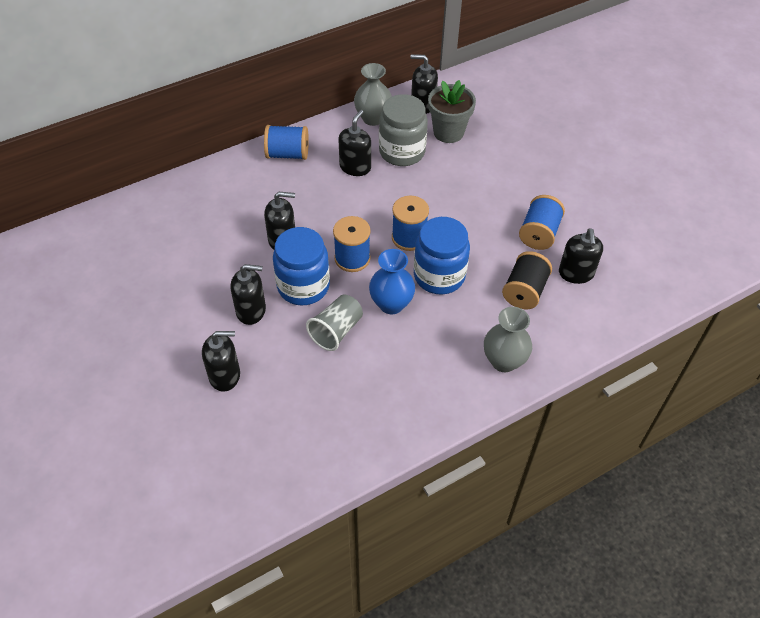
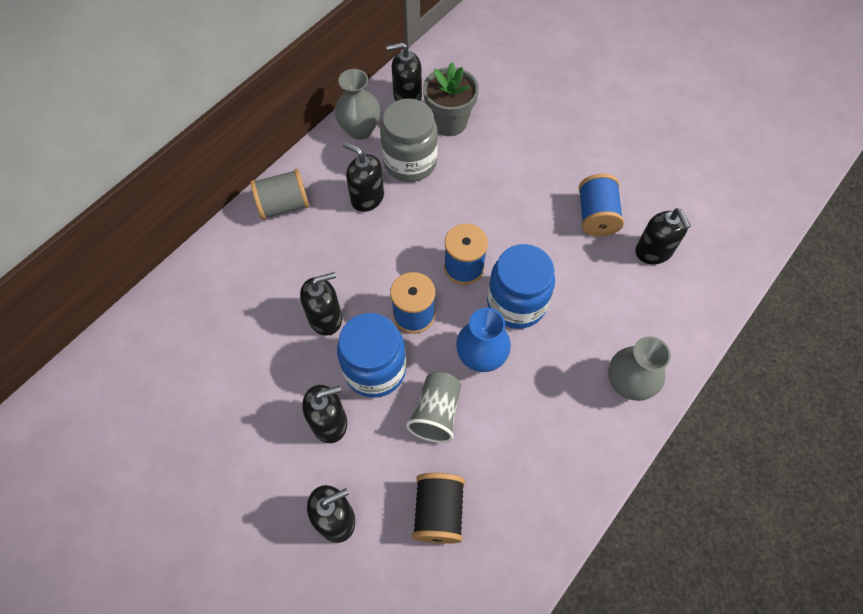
camera: 20 degrees left, 10 degrees up
(288, 154) = (284, 205): blue spool -> grey spool
(355, 167) = (367, 197): black soap dispenser -> black soap dispenser turned 60 degrees counterclockwise
(524, 291) = (612, 291): black spool -> black spool (438, 512)

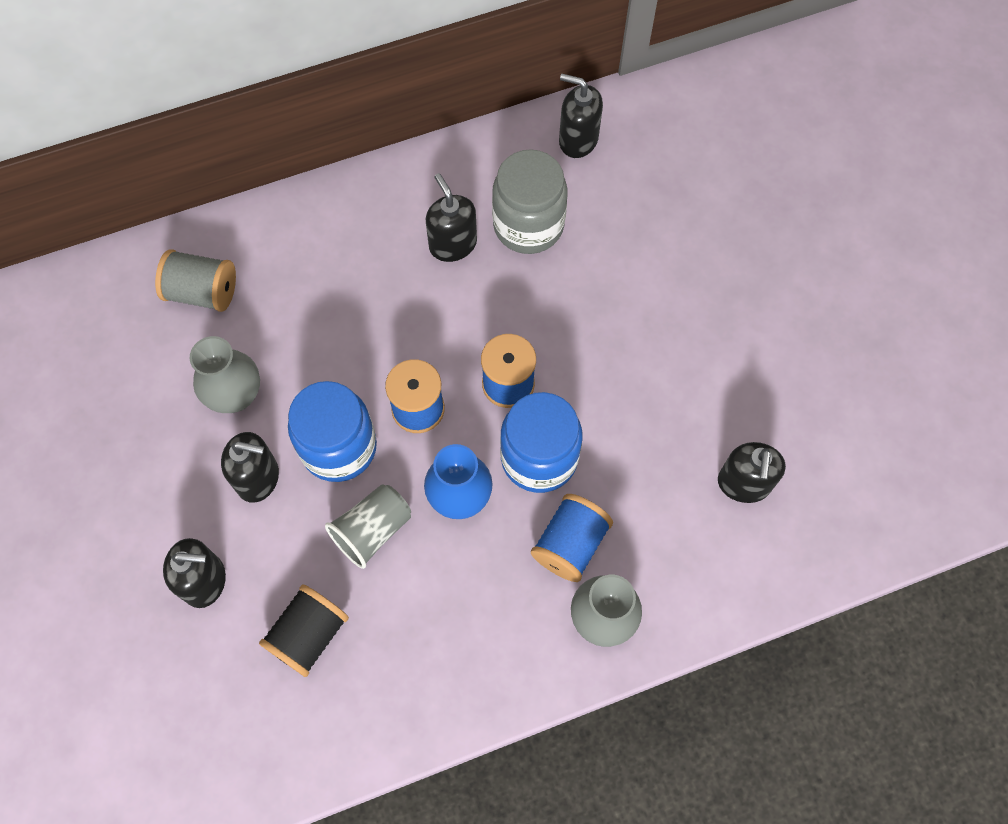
camera: 30 degrees right, 5 degrees up
(284, 205) = (356, 206): grey spool -> grey spool (203, 292)
(325, 318) = (322, 361): black soap dispenser -> none
(360, 130) = (496, 156): grey vase -> grey vase (235, 395)
(449, 122) = (607, 197): grey flower pot -> none
(596, 216) = (704, 404): blue spool -> blue spool (570, 544)

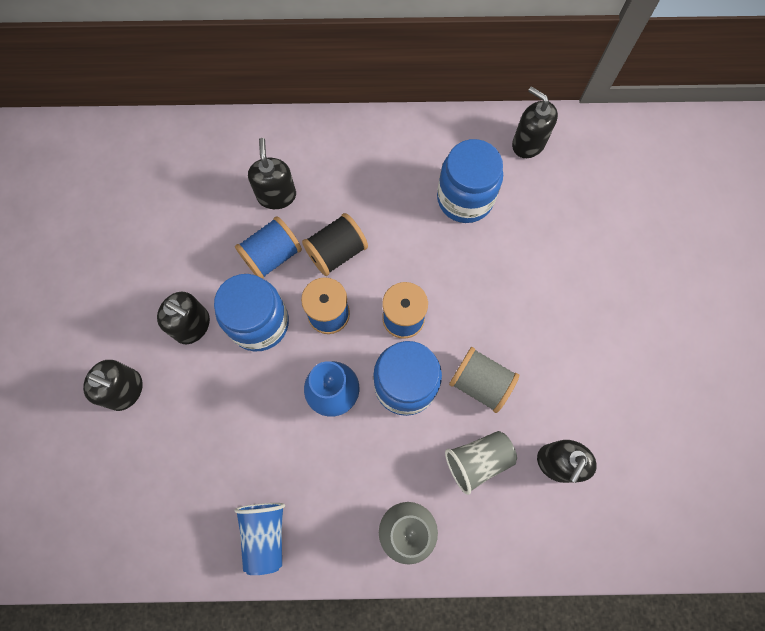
camera: 20 degrees right, 5 degrees up
(203, 292) = (206, 170): grey spool -> grey spool (480, 383)
(235, 395) = (200, 257): grey vase -> none
(309, 635) = (184, 460): black spool -> black spool (336, 252)
(372, 530) = (260, 396): grey cup -> grey cup (477, 461)
(440, 684) = (265, 534): none -> blue cup
(453, 244) = (402, 194): black soap dispenser -> black soap dispenser (276, 195)
(528, 225) = (465, 198): grey jar -> blue jar
(570, 544) = (403, 462): blue spool -> blue spool (272, 255)

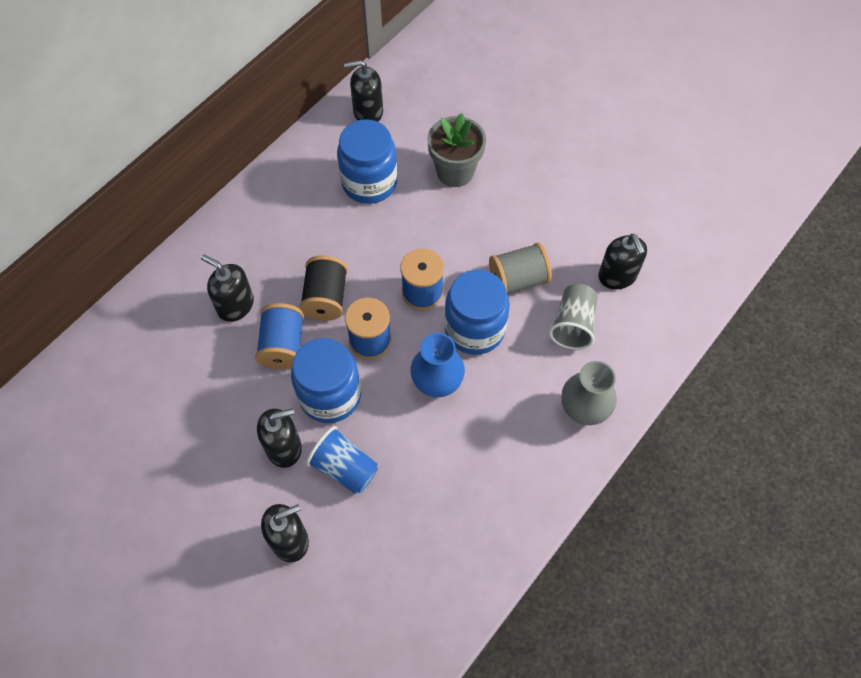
camera: 50 degrees left, 10 degrees down
(265, 534) = (504, 514): blue cup -> blue cup (344, 468)
(536, 253) = (455, 171): none -> grey flower pot

